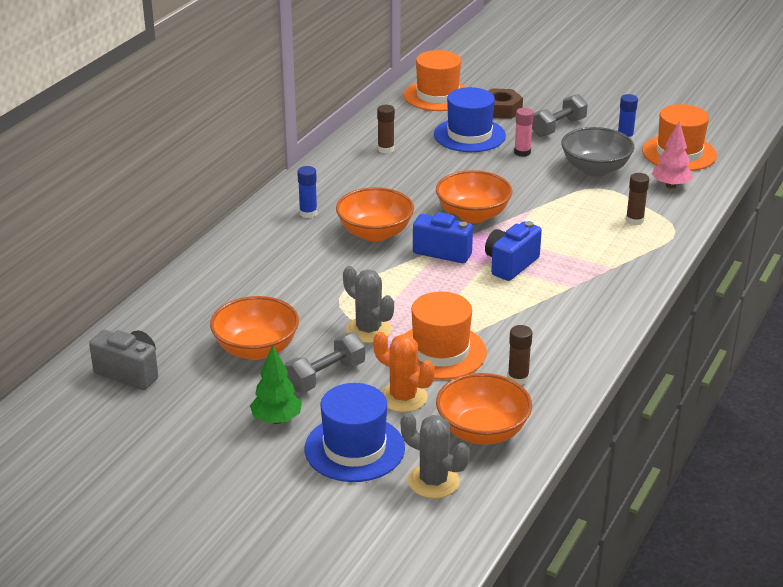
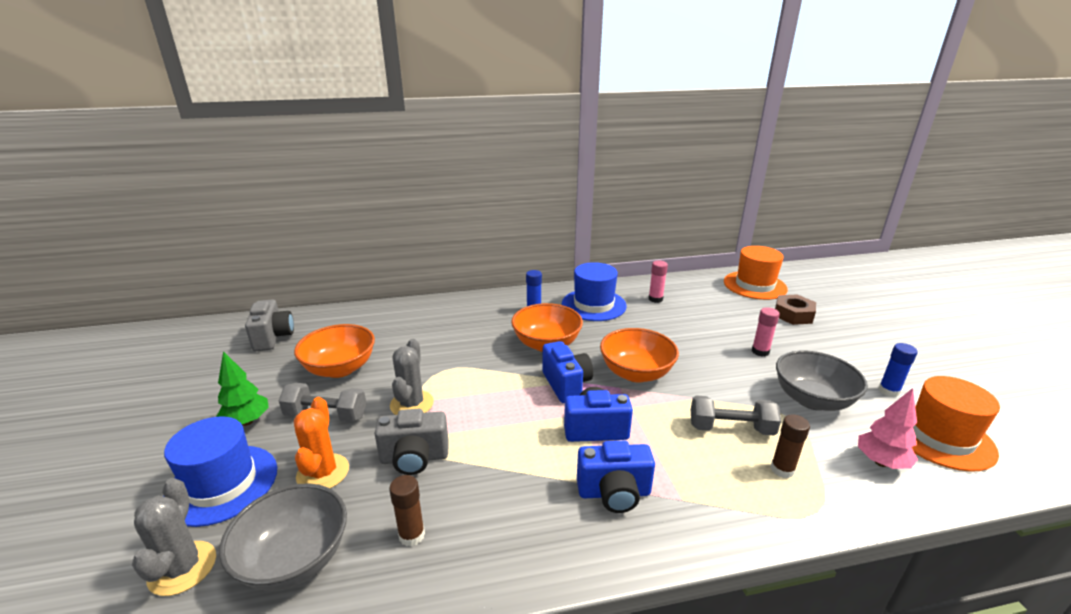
camera: 50 degrees right, 5 degrees down
(386, 149) = (655, 299): brown glue stick -> pink glue stick
(440, 352) = (414, 458): orange hat -> grey camera
(469, 135) = (735, 319): blue hat -> blue hat (593, 305)
(482, 431) = (295, 559): orange bowl -> grey bowl
(558, 127) = (827, 350): grey dumbbell -> grey dumbbell (731, 428)
(578, 288) = (614, 493): none -> blue camera

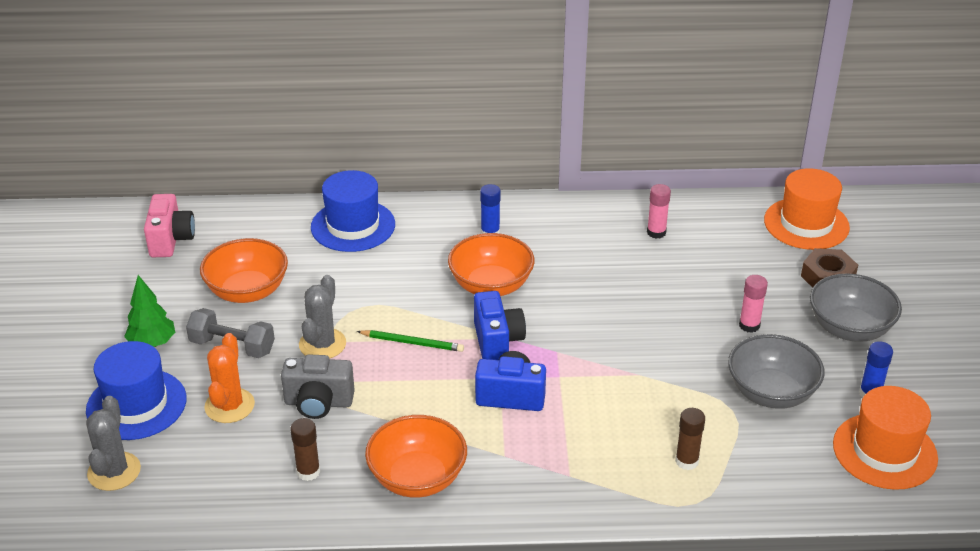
camera: 10 degrees right, 10 degrees up
(273, 337) = (171, 240): grey camera -> pink camera
(295, 559) = (206, 477): grey bowl -> grey bowl (849, 328)
(493, 394) = (412, 343): none -> green pencil
(593, 305) = (570, 233): blue hat -> blue hat (353, 226)
(614, 493) = (505, 461): blue camera -> none
(636, 373) = (583, 336): orange bowl -> orange bowl (417, 478)
(731, 428) = (658, 413): grey dumbbell -> none
(881, 462) = (797, 467): pink tree -> none

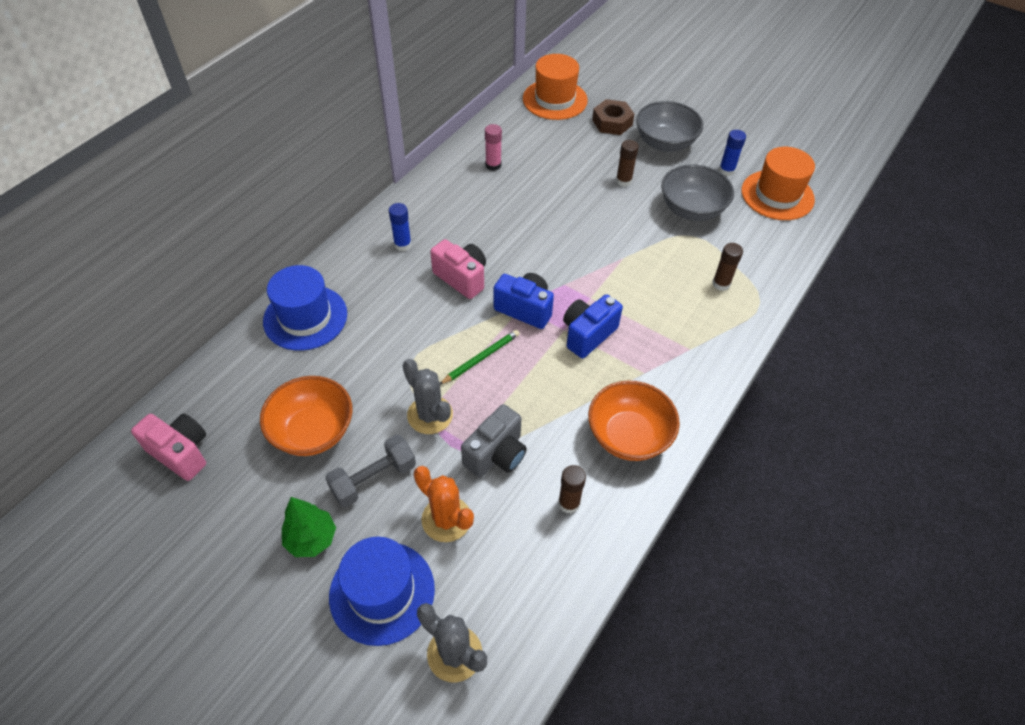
camera: 55 degrees left, 15 degrees up
(491, 285) = (462, 278): orange bowl -> pink camera
(749, 325) = (623, 181): pink glue stick -> brown glue stick

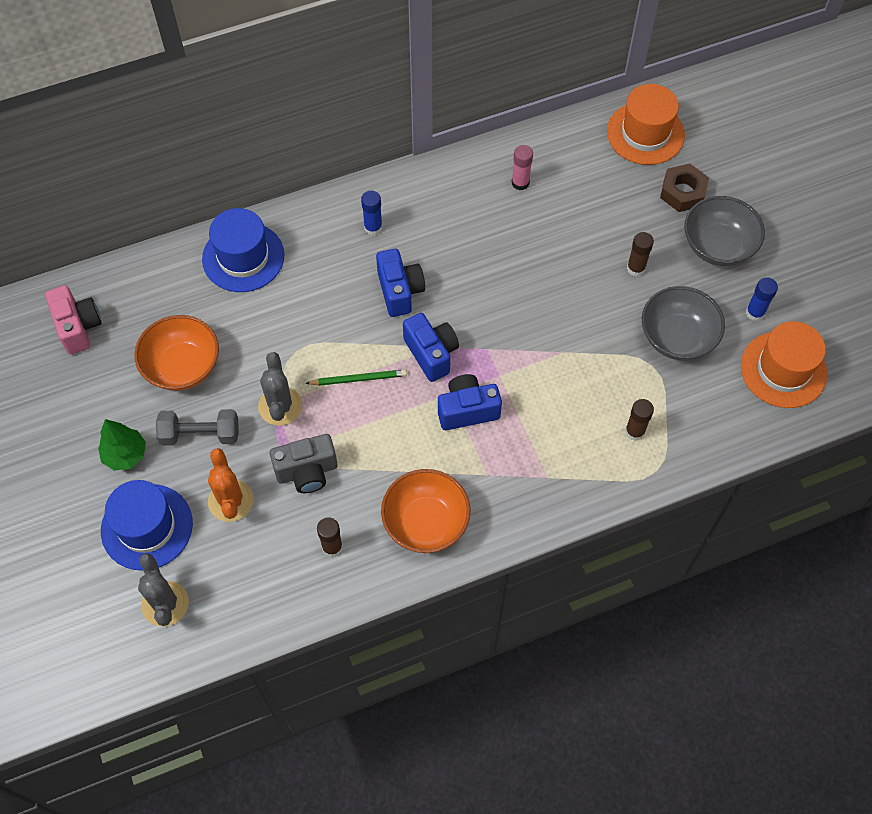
camera: 35 degrees right, 10 degrees up
(462, 278) = (400, 291): pink camera -> blue camera

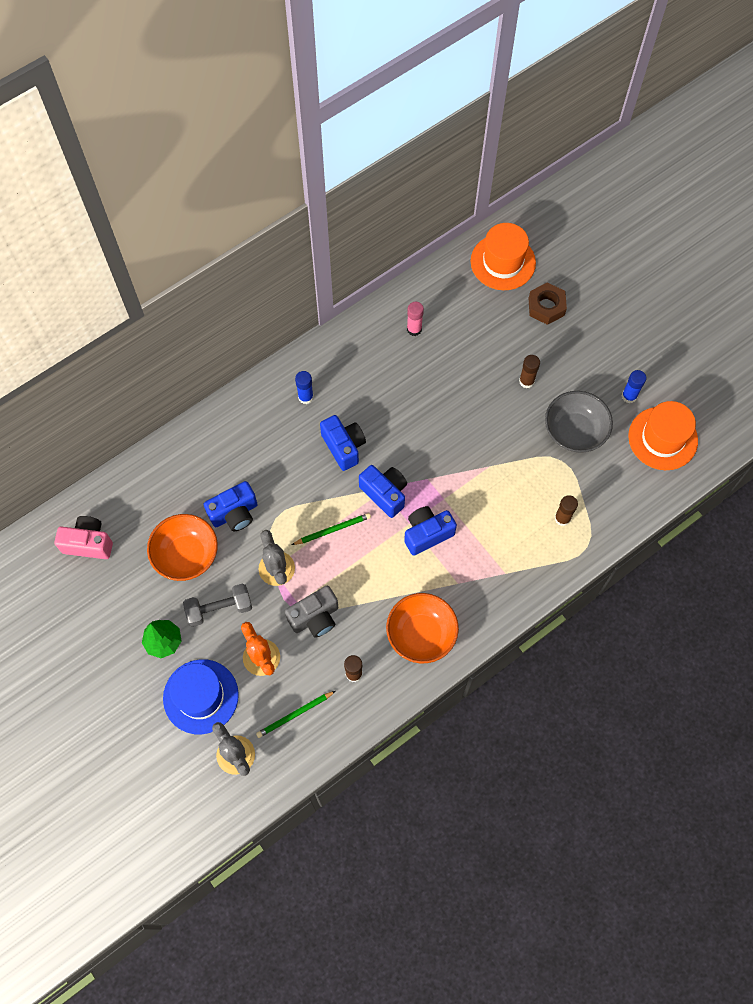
camera: 15 degrees left, 5 degrees up
(78, 327) = (88, 543): pink camera -> pink camera turned 45 degrees counterclockwise
(243, 257) = (206, 449): blue hat -> none
(248, 576) = (294, 715): none -> green pencil
(252, 334) = (234, 513): none -> blue camera
(718, 246) = (586, 346): grey bowl -> none

